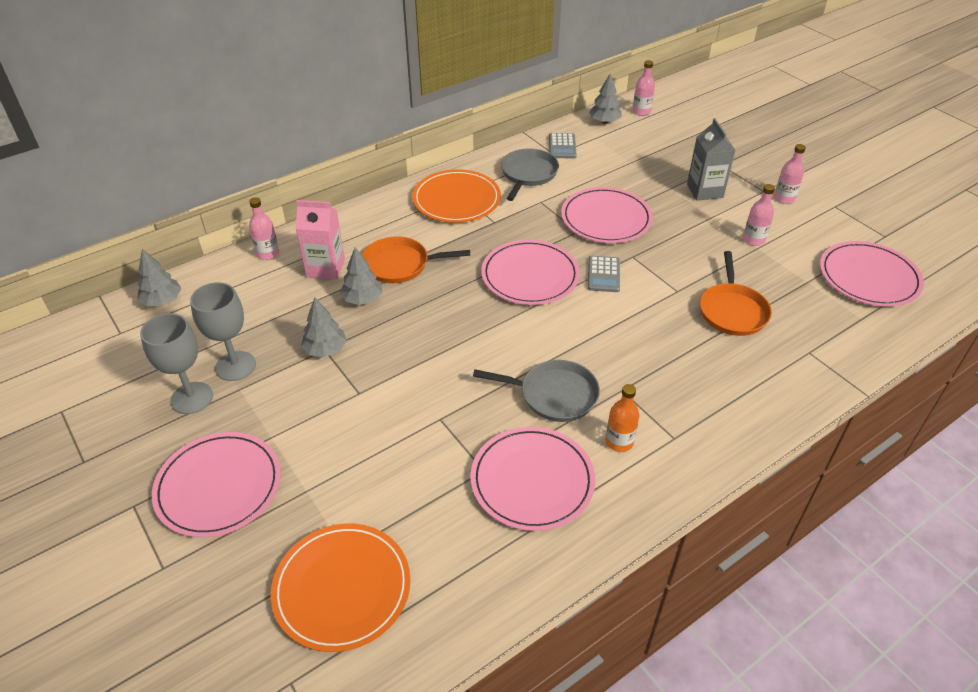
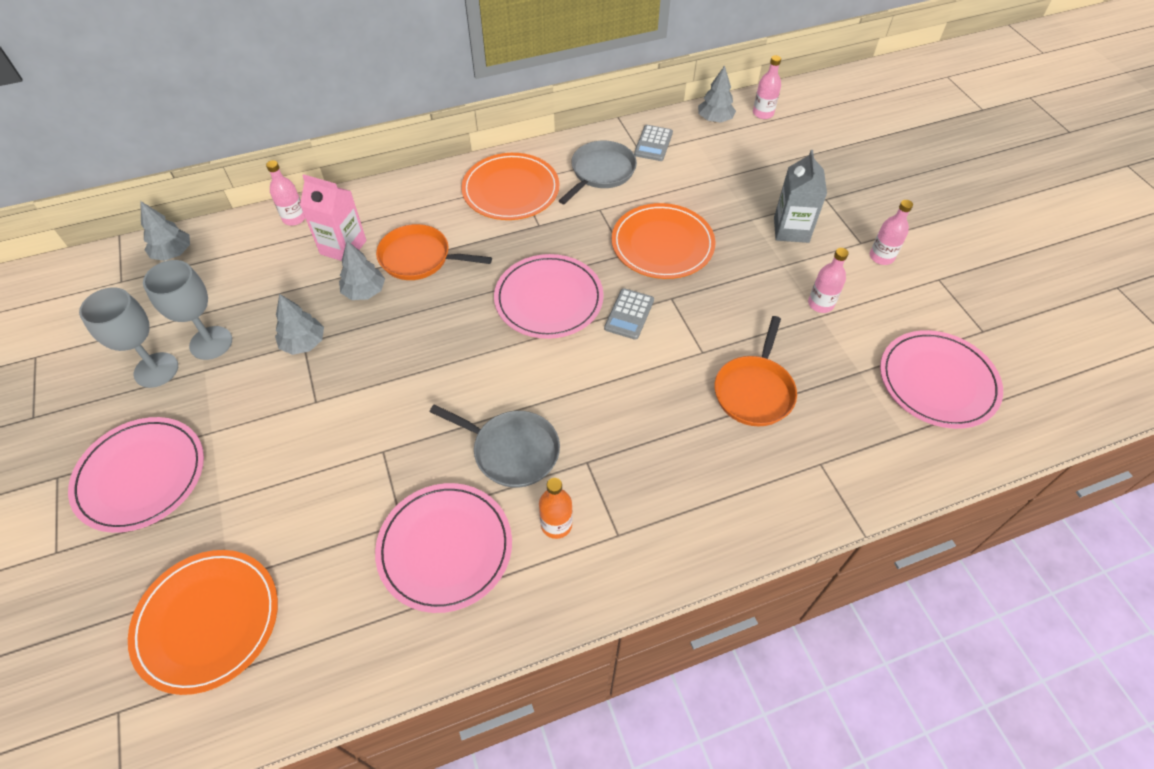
camera: 15 degrees right, 10 degrees up
(606, 218) = (662, 244): pink plate -> orange plate

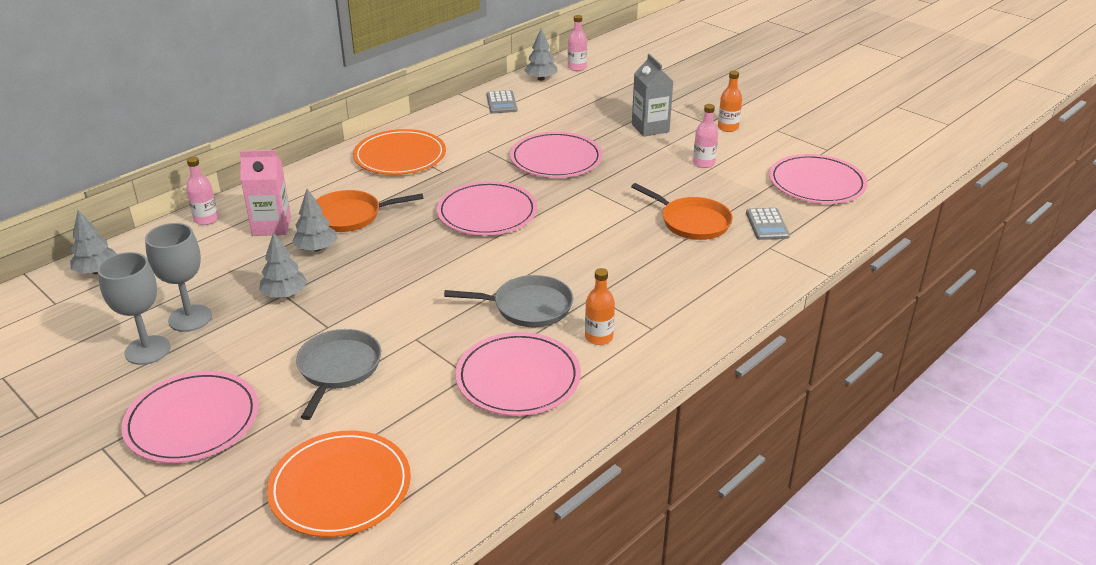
camera: 25 degrees left, 20 degrees down
(601, 172) = (470, 129): grey pan -> grey pan (338, 369)
(629, 314) = (561, 205): grey calculator -> grey calculator (767, 225)
(662, 244) = (556, 159): orange plate -> pink plate
(754, 391) = (692, 222): orange pan -> orange pan turned 45 degrees counterclockwise
(881, 257) = (728, 127): pink bottle -> orange bottle

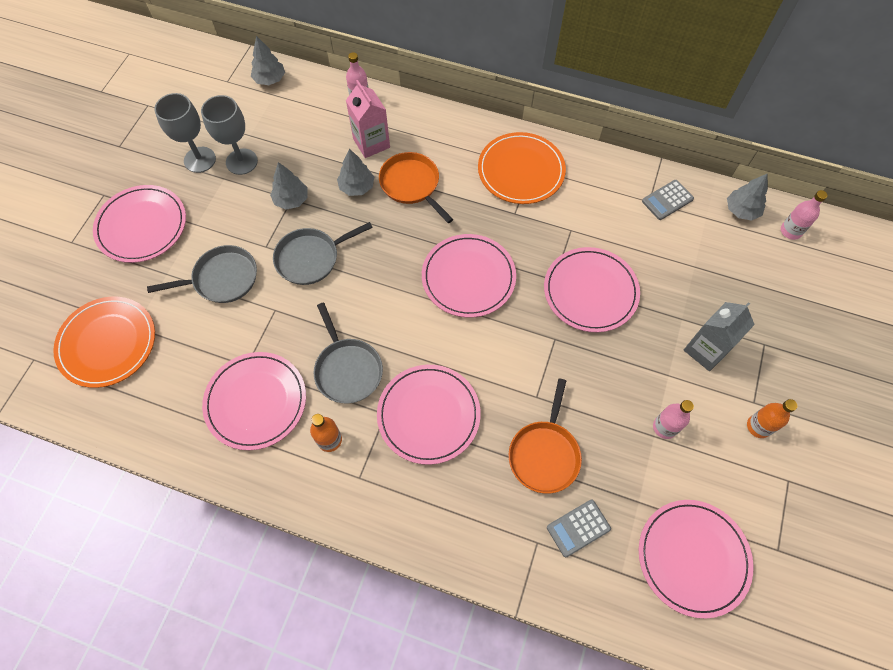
camera: 65 degrees right, 30 degrees up
(374, 299) = (311, 258): none -> grey pan
(613, 271) = (428, 415): none -> pink plate

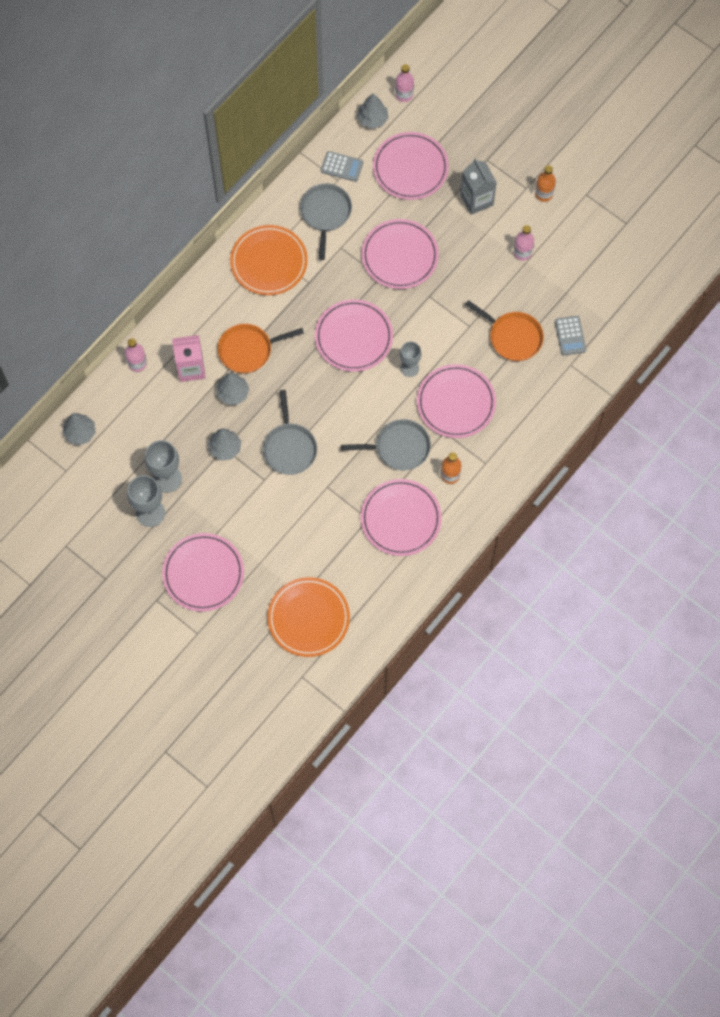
camera: 70 degrees left, 5 degrees up
(222, 279) = (282, 520): grey pan -> grey pan (325, 213)
(454, 348) = (409, 368): none -> grey goblet
(667, 200) = (342, 167): grey calculator -> grey calculator turned 60 degrees counterclockwise
(693, 557) = (613, 275): pink plate -> pink plate (410, 168)

